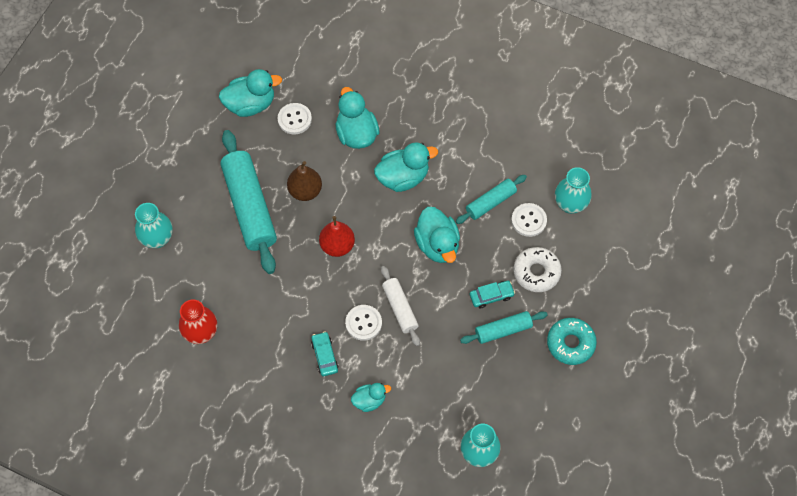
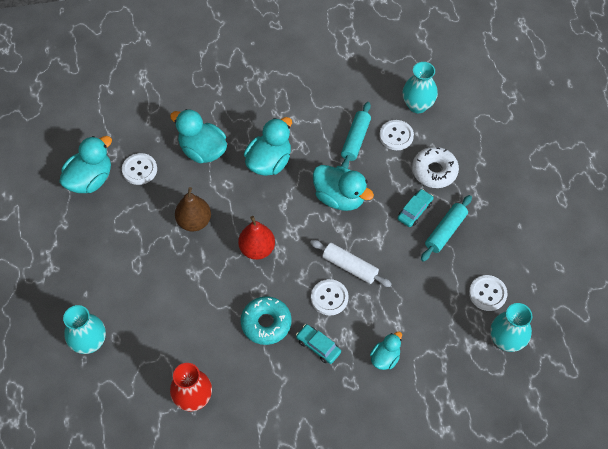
camera: 35 degrees left, 5 degrees down
(250, 207) = (155, 264): turquoise rolling pin -> none
(495, 405) = (487, 293): none -> white button
(570, 343) = (504, 209): turquoise donut -> turquoise donut (266, 323)

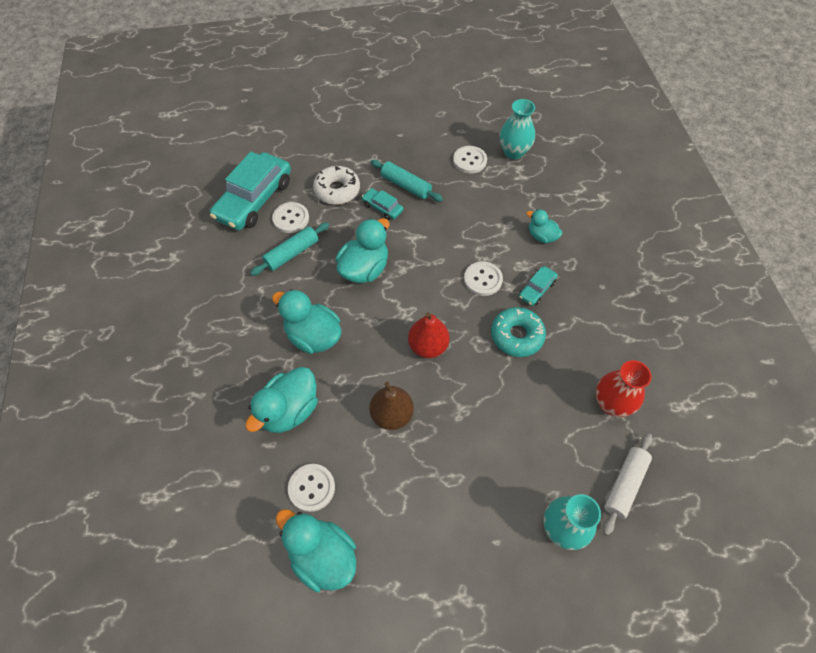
camera: 90 degrees left, 0 degrees up
(350, 267) = (446, 262): white rolling pin -> white rolling pin (624, 485)
(355, 140) = (292, 253): turquoise rolling pin -> turquoise rolling pin turned 60 degrees counterclockwise
(417, 105) = (254, 199): turquoise vase -> turquoise car

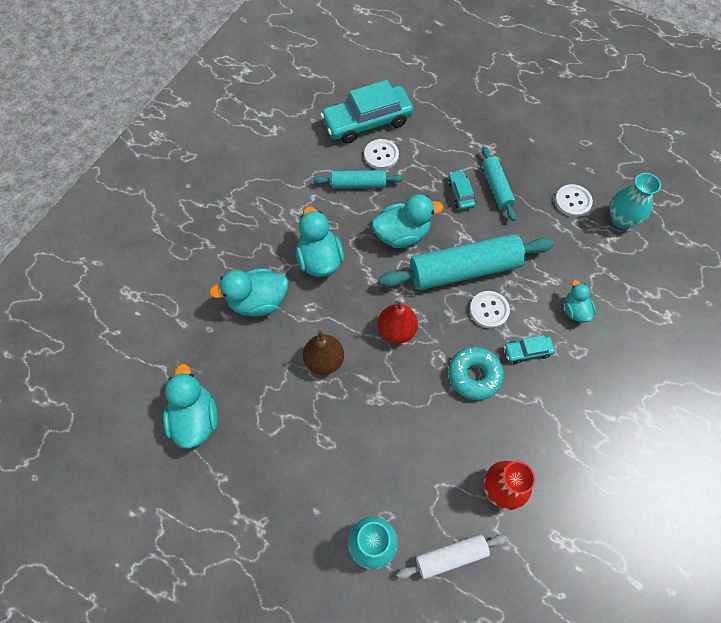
camera: 40 degrees right, 5 degrees up
(311, 488) = (227, 367): white button -> none
(337, 190) = (436, 155): white donut -> none
(437, 262) = (464, 270): none -> turquoise rolling pin

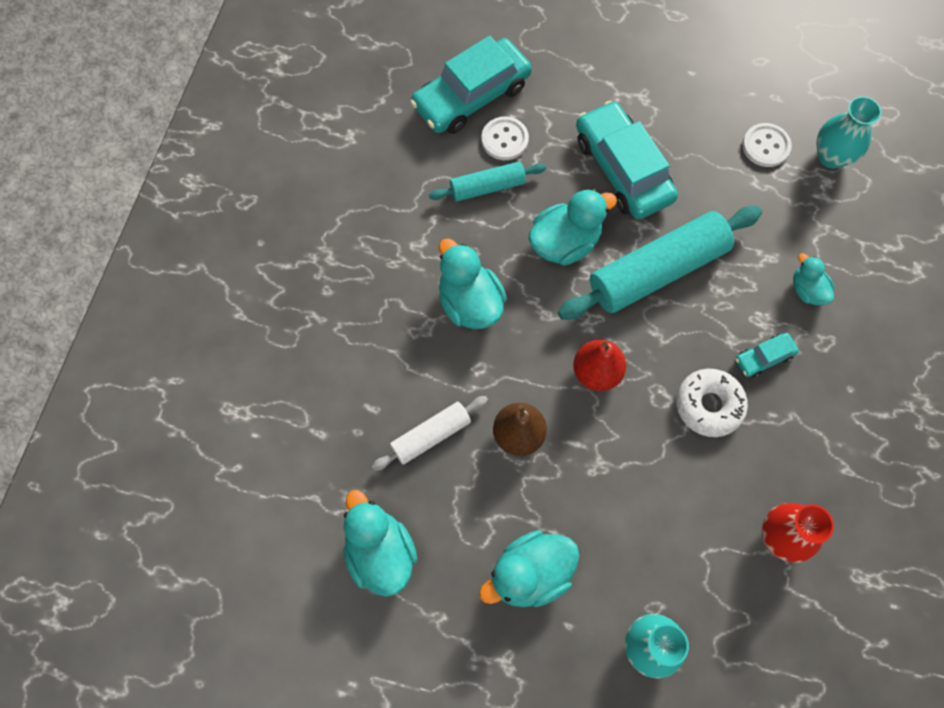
camera: 15 degrees left, 5 degrees up
(258, 301) = (408, 379): turquoise duck -> turquoise duck (530, 573)
(451, 556) = (745, 634): white rolling pin -> white rolling pin (431, 436)
(460, 193) = (622, 169): turquoise car -> turquoise car, size x2.17
(474, 375) = (708, 405): turquoise donut -> white donut
(489, 310) = (702, 316): white button -> none
(496, 188) = (666, 150): turquoise rolling pin -> none

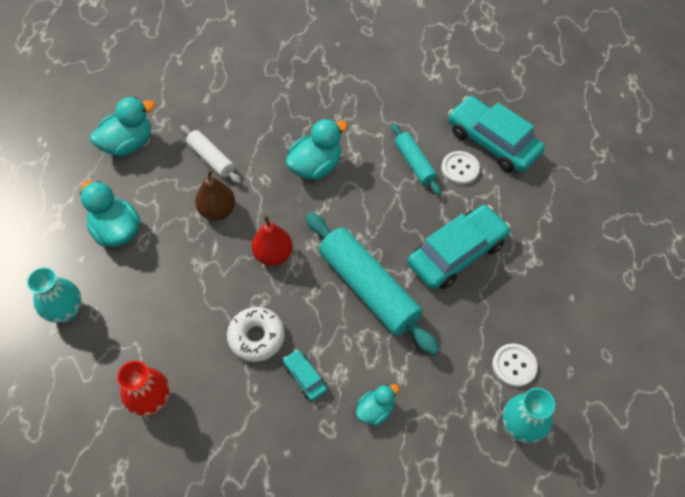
camera: 80 degrees right, 10 degrees down
(565, 243) = (379, 220): turquoise duck -> none

